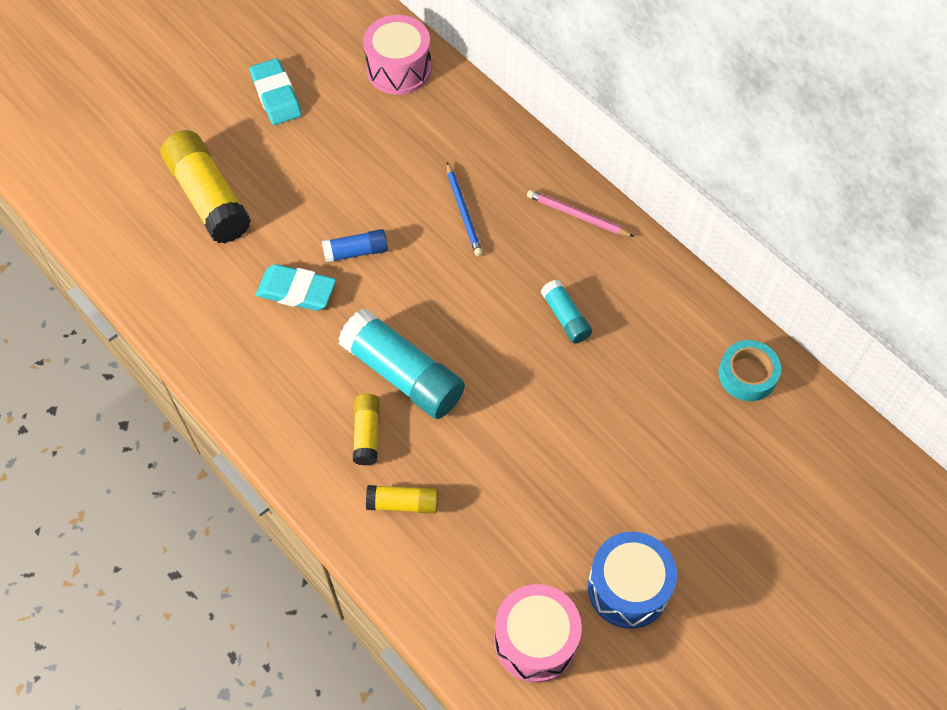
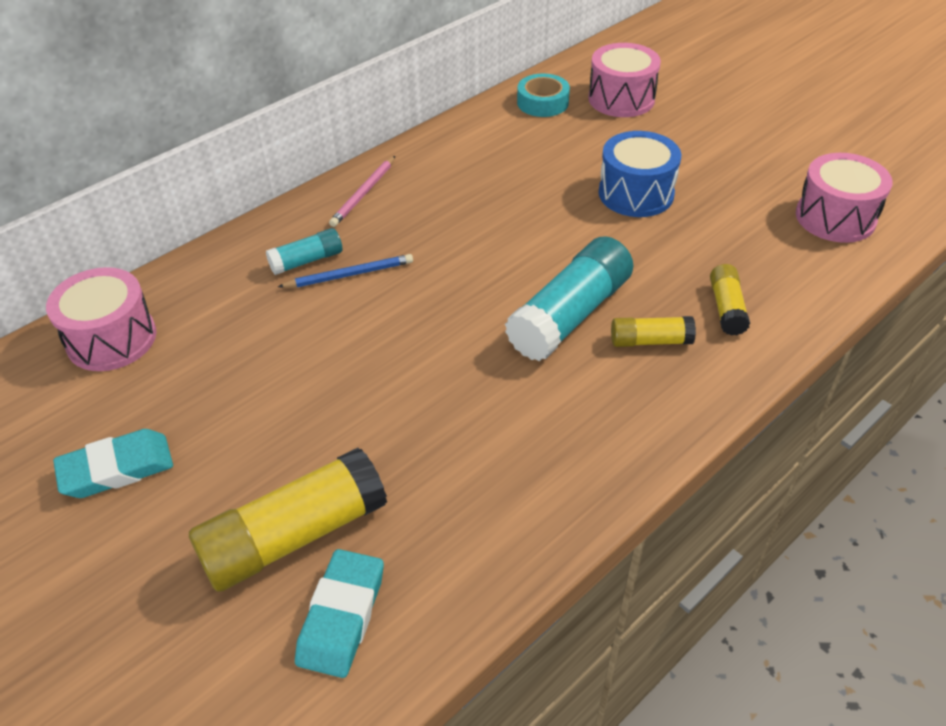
camera: 90 degrees left, 15 degrees down
(296, 291) = (459, 418): turquoise eraser -> turquoise eraser (342, 616)
(356, 252) = (401, 364): blue glue stick -> none
(565, 317) = (489, 201): turquoise glue stick -> turquoise glue stick (307, 261)
(628, 588) = (764, 166): blue drum -> blue drum (636, 193)
(761, 457) = (621, 99): none -> pink drum

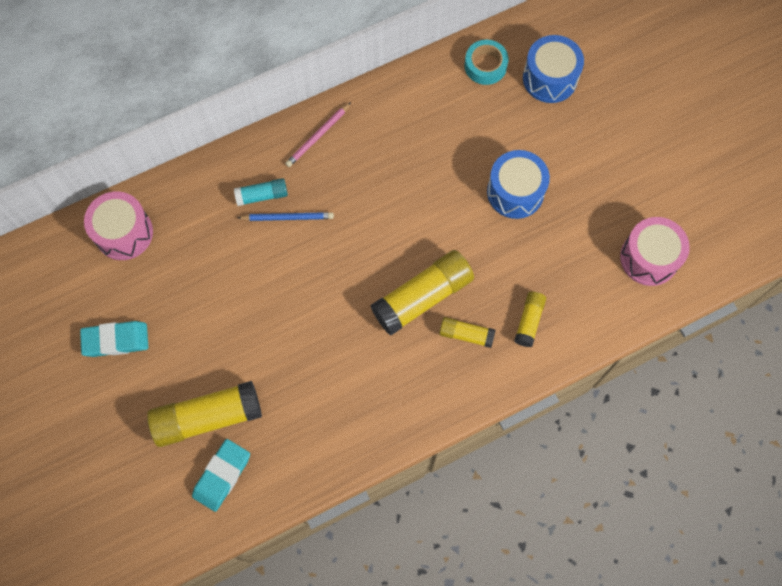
camera: 15 degrees right, 25 degrees up
(570, 315) = (422, 297): turquoise glue stick -> yellow glue stick
(621, 99) = (550, 78): pink drum -> blue drum

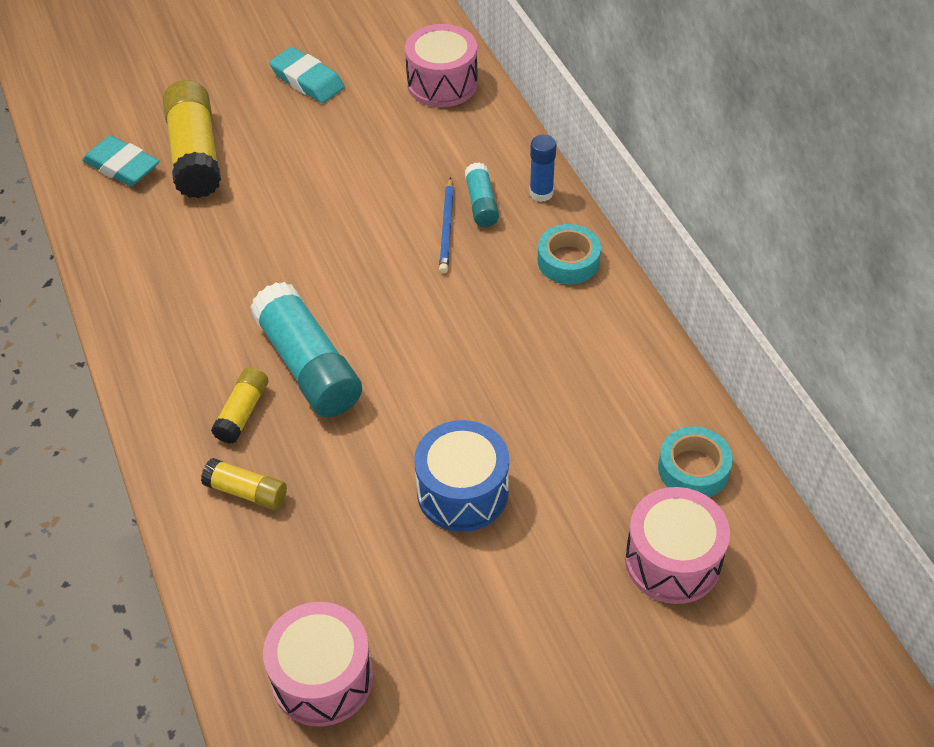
camera: 95 degrees right, 20 degrees down
(116, 340) = (307, 80): turquoise eraser -> turquoise eraser turned 45 degrees counterclockwise
(250, 155) = (541, 193): none -> blue glue stick
(318, 136) = (568, 261): pink pencil -> turquoise tape
(422, 297) = (308, 365): yellow glue stick -> turquoise glue stick
(550, 78) = (672, 561): blue drum -> pink drum

